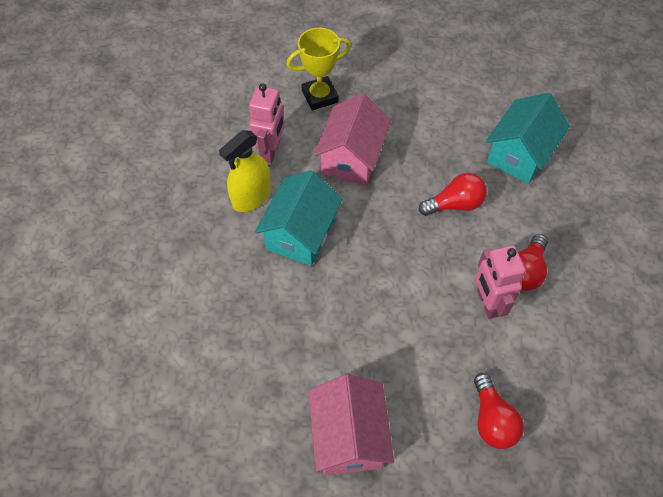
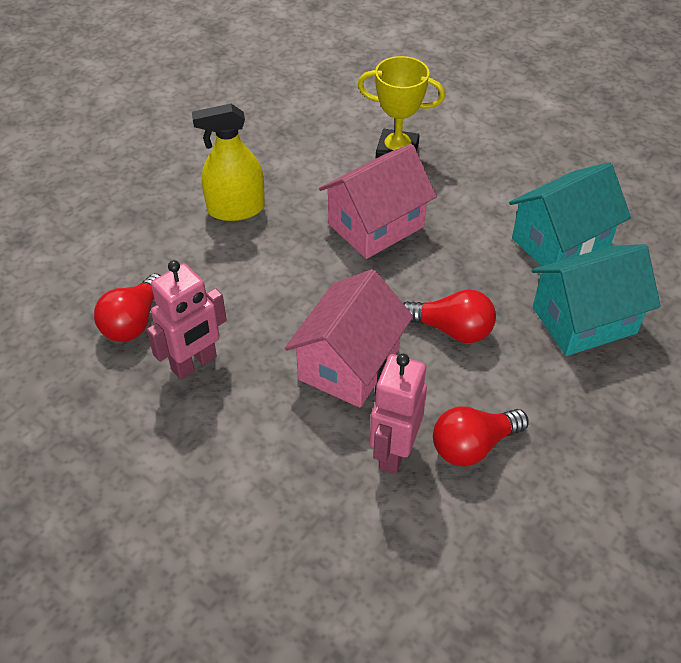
camera: 35 degrees right, 10 degrees down
(271, 151) = (296, 178): pink robot -> pink robot (194, 364)
(300, 233) = (252, 267): turquoise house -> turquoise house (560, 243)
(349, 436) = (110, 488): pink house -> pink house (349, 363)
(492, 419) = (280, 578): red light bulb -> red light bulb (134, 321)

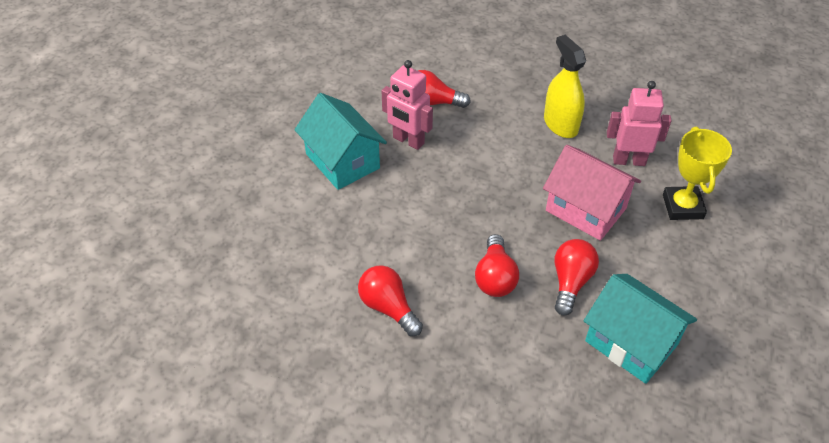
camera: 75 degrees right, 0 degrees up
(349, 363) = (438, 221): pink house -> none
(393, 452) = (369, 261): pink robot -> pink robot (629, 160)
(474, 266) = (570, 282): none -> red light bulb
(584, 320) = (543, 370): turquoise house -> turquoise house (342, 161)

